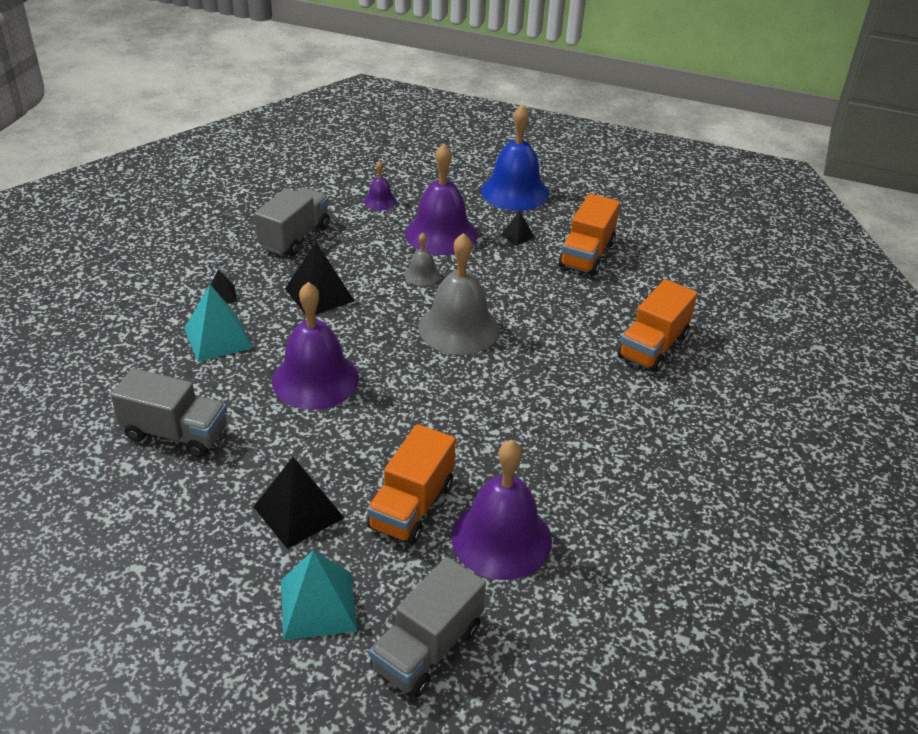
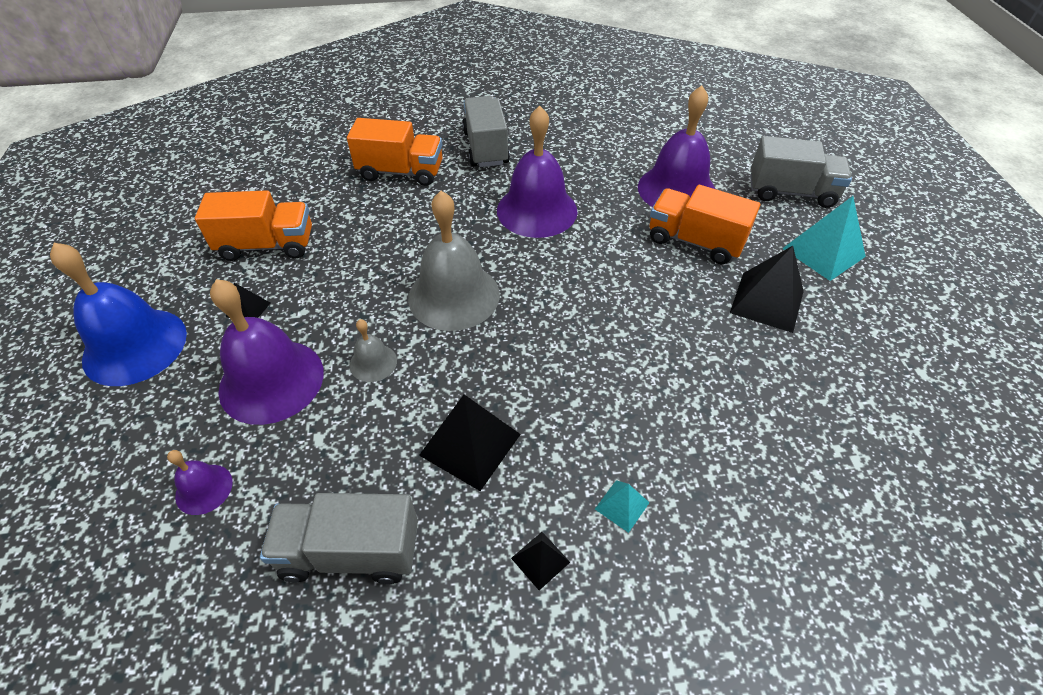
camera: 115 degrees left, 10 degrees up
(176, 433) = (783, 445): grey truck -> grey truck (485, 148)
(218, 338) = (622, 505): turquoise pyramid -> turquoise pyramid, size x0.51
(315, 379) = (613, 371): purple bell -> purple bell (537, 210)
(412, 506) = (695, 241): orange truck -> orange truck turned 150 degrees counterclockwise

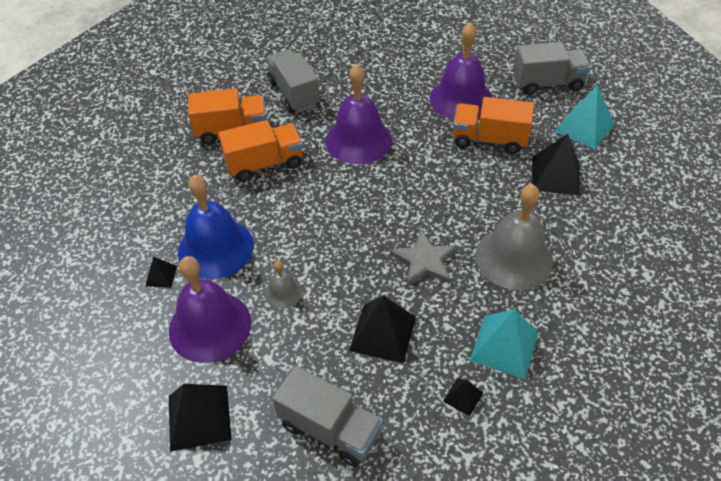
camera: 15 degrees left, 0 degrees up
(135, 346) = (81, 328): blue bell -> blue bell (216, 248)
(204, 489) = (199, 417): purple bell -> black pyramid
(267, 245) = (149, 219): orange truck -> orange truck (265, 164)
(350, 552) = (330, 428): grey truck -> grey truck turned 135 degrees counterclockwise
(454, 295) = (322, 225): grey bell -> grey bell (514, 258)
(559, 367) = (424, 261): none -> grey star
(622, 505) = (504, 346): turquoise pyramid -> turquoise pyramid, size x1.96

